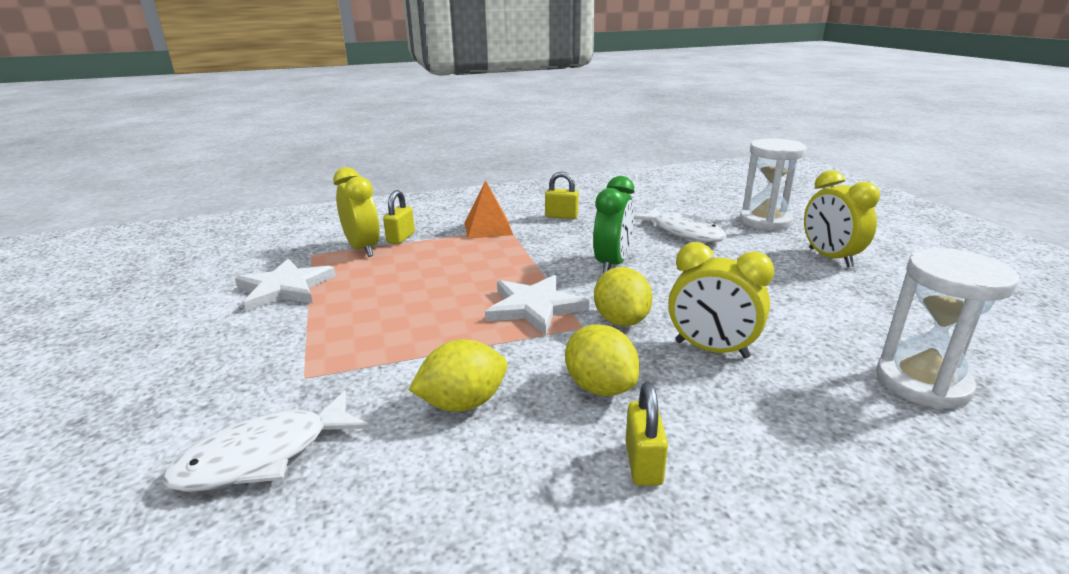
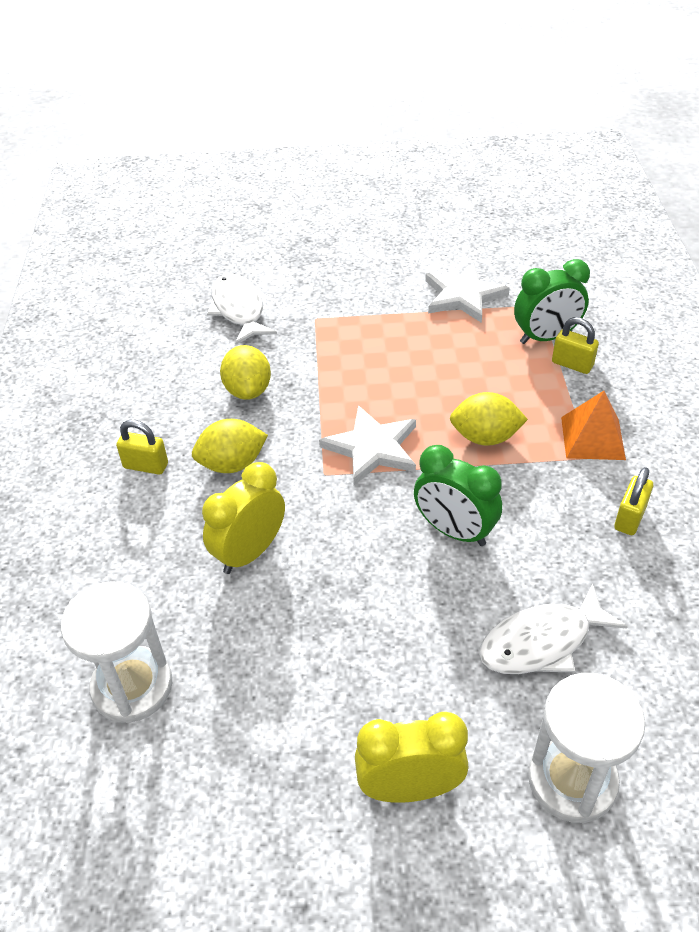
camera: 105 degrees right, 20 degrees up
(363, 249) = (546, 337): yellow clock -> green clock
(621, 321) = (324, 503): yellow lemon -> yellow lemon (485, 437)

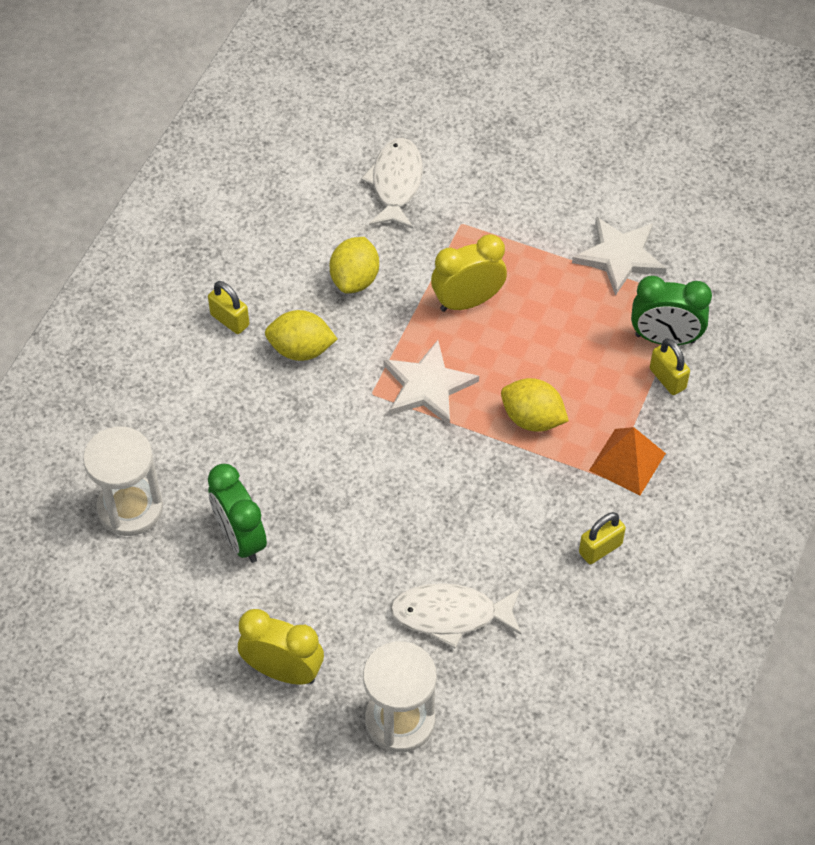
camera: 25 degrees right, 10 degrees up
(249, 552) = (271, 438): yellow clock -> yellow clock (467, 301)
(454, 531) = (445, 494): green clock -> green clock (240, 539)

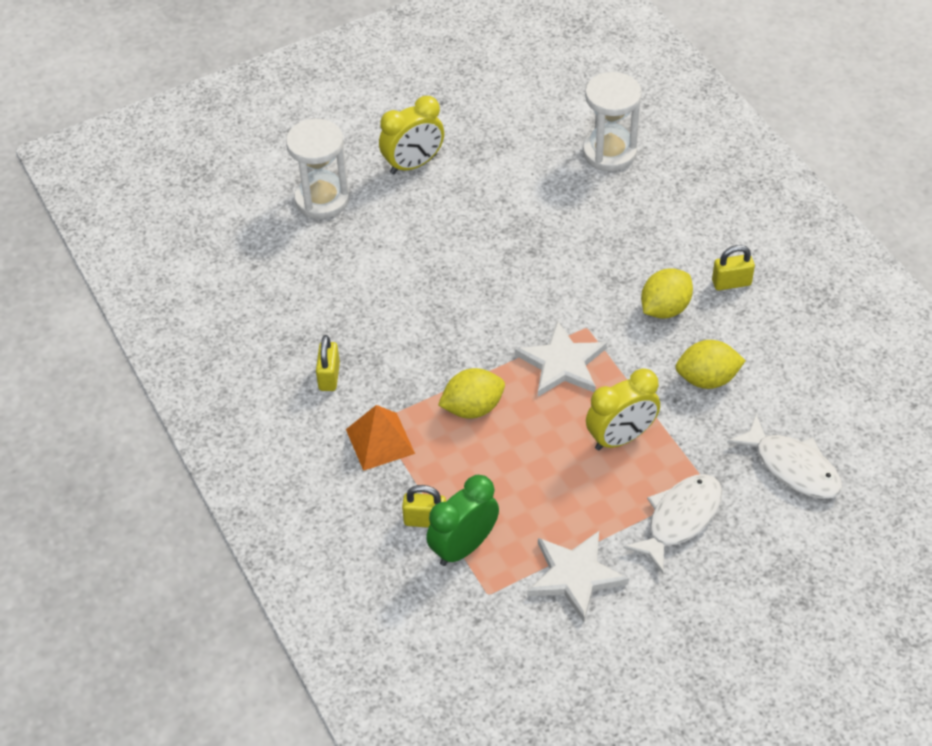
camera: 130 degrees right, 5 degrees down
(240, 539) = (531, 193): green clock -> none
(355, 279) = (707, 379): yellow lemon -> yellow lemon turned 60 degrees counterclockwise
(450, 615) = (365, 265): white fish -> white fish (680, 519)
(467, 301) = (621, 438): yellow clock -> yellow clock turned 45 degrees clockwise

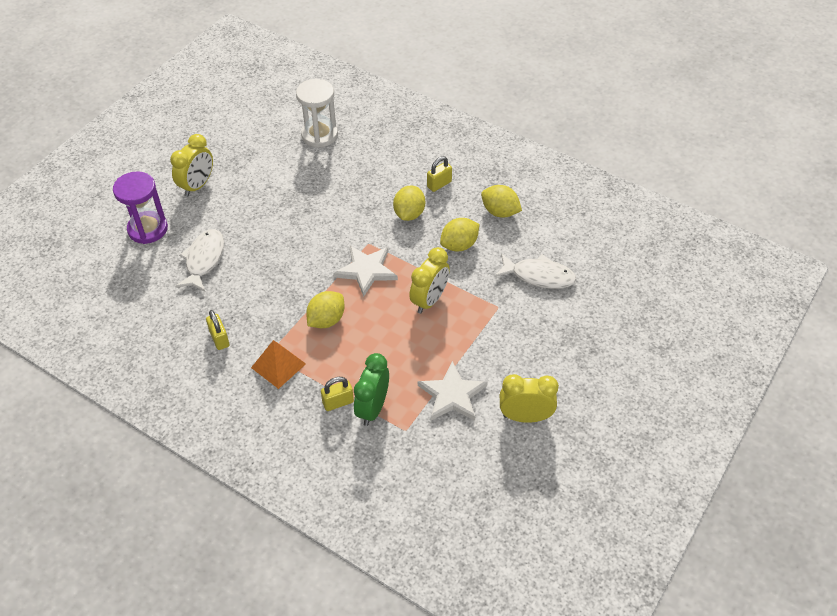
camera: 30 degrees left, 0 degrees up
(322, 199) = (148, 229): white hourglass -> purple hourglass
(653, 648) = (525, 416): none -> yellow clock
(680, 519) = (493, 333): white fish -> white fish (204, 260)
(793, 355) = (500, 212): none -> yellow lemon

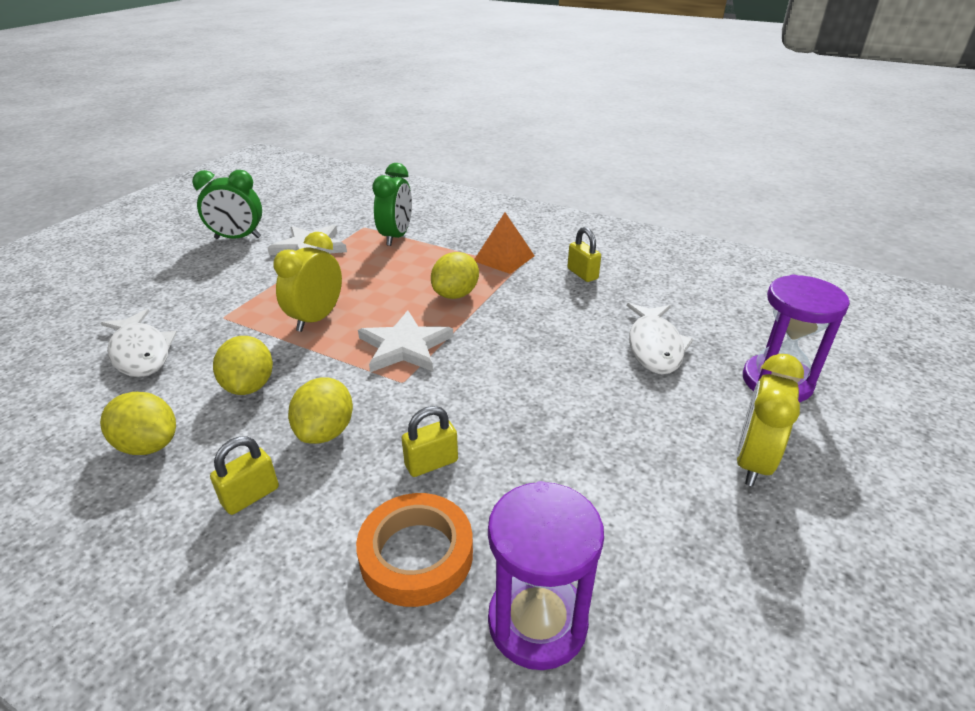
camera: 175 degrees right, 15 degrees down
(319, 135) = (537, 622): white hourglass -> purple hourglass
(338, 402) = (433, 238): yellow padlock -> yellow padlock (431, 463)
(363, 158) = (416, 554): none -> orange tape
(459, 245) = (249, 386): yellow lemon -> yellow lemon turned 60 degrees counterclockwise
(525, 416) = (238, 238): yellow clock -> green clock
(539, 276) = (141, 352): white fish -> white fish turned 135 degrees counterclockwise

